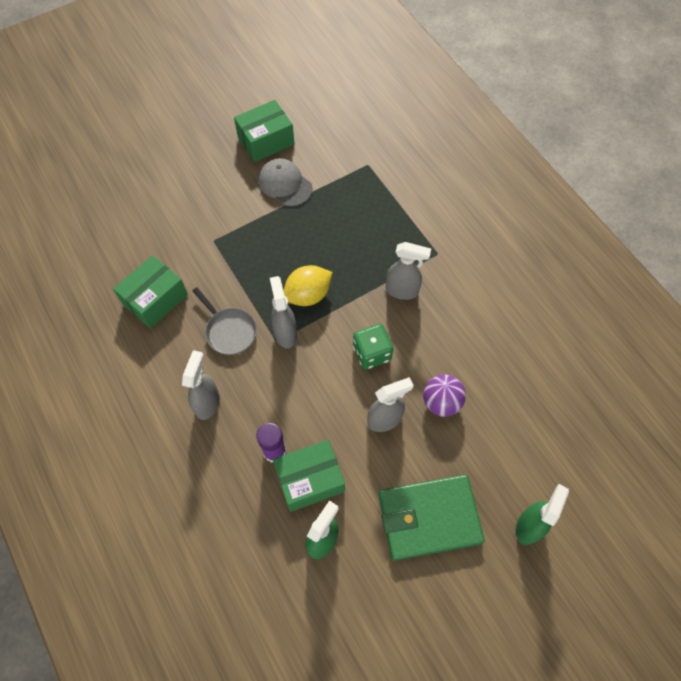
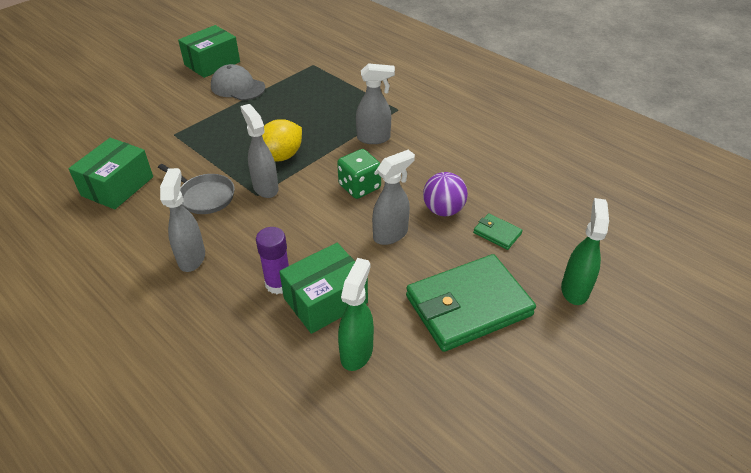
camera: 15 degrees left, 20 degrees down
(482, 443) = (497, 233): none -> green wallet

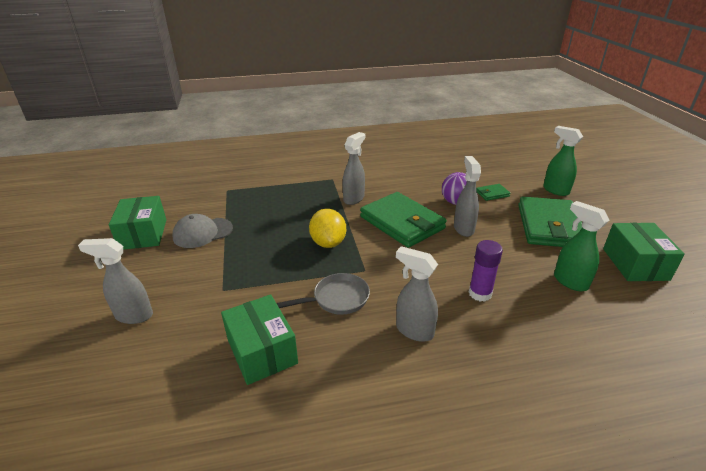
camera: 55 degrees left, 10 degrees down
(265, 187) = (359, 263): grey spray bottle -> grey spray bottle (133, 315)
(325, 300) = (512, 277): green box -> green box (635, 264)
(359, 187) = (402, 222): green dice -> green wallet

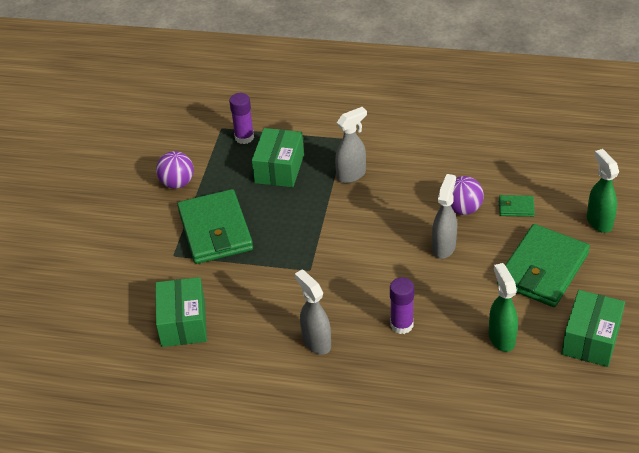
camera: 25 degrees right, 10 degrees up
(133, 315) = (93, 261): grey spray bottle -> none
(143, 234) = (122, 170): green box -> green box (279, 169)
(202, 233) = (177, 183): grey cap -> purple ball
(250, 192) = (244, 137): none -> purple glue stick
(328, 243) = (292, 228): yellow lemon -> none
(337, 298) = (268, 293): grey pan -> none
(402, 222) = (383, 222): green wallet -> green wallet (215, 230)

